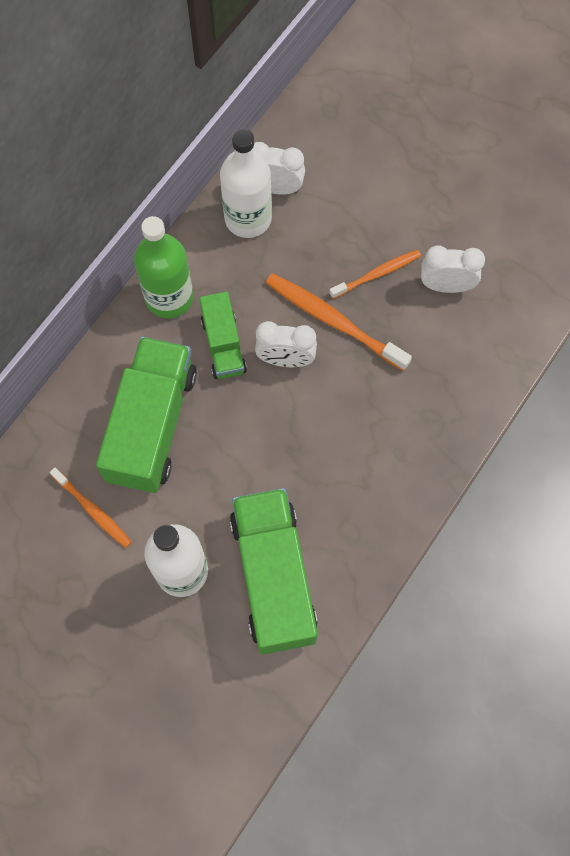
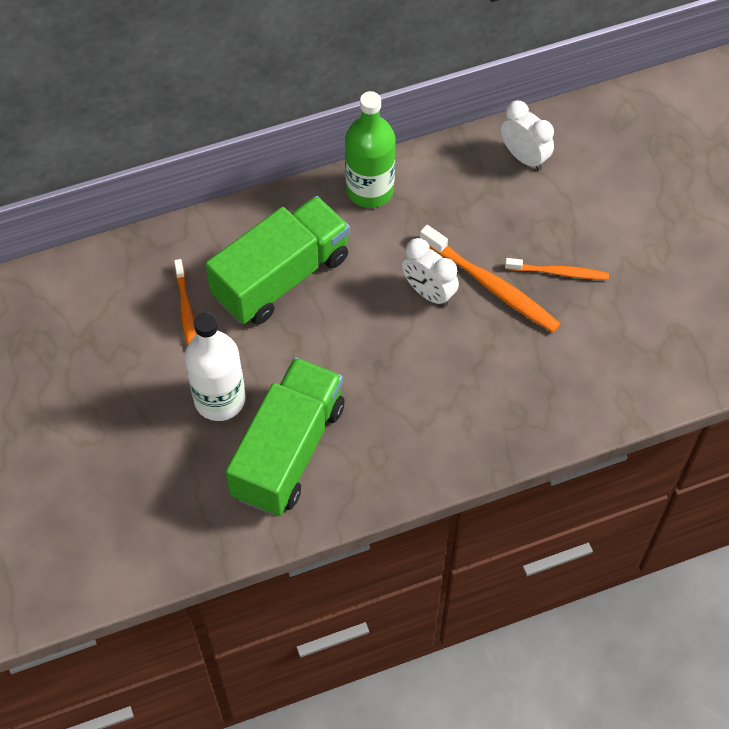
camera: 35 degrees right, 10 degrees down
(223, 345) = (386, 251): green truck -> none
(248, 218) = (482, 167): white bottle -> none
(333, 320) = (492, 286): orange toothbrush -> orange toothbrush turned 150 degrees clockwise
(446, 286) = (612, 317): white clock -> none

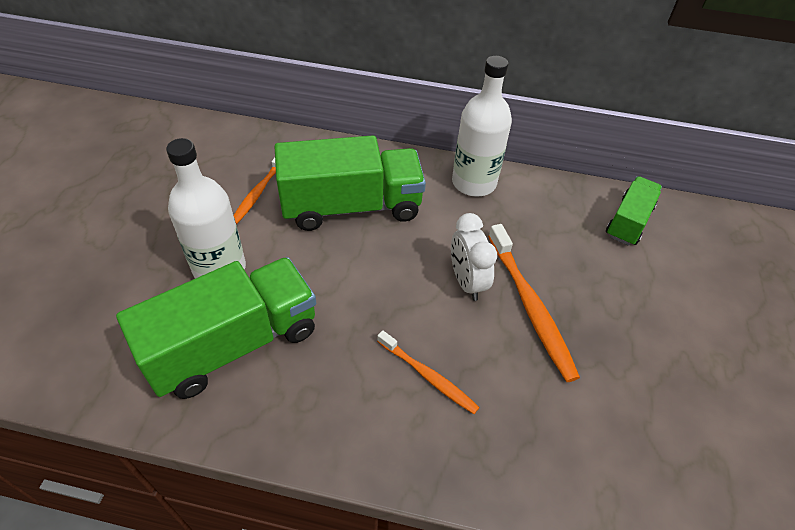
camera: 30 degrees right, 10 degrees down
(370, 190) = (474, 182): green bottle -> white bottle
(524, 157) = (628, 221): white clock -> green truck
(559, 272) = (607, 330): orange toothbrush -> orange toothbrush (429, 376)

